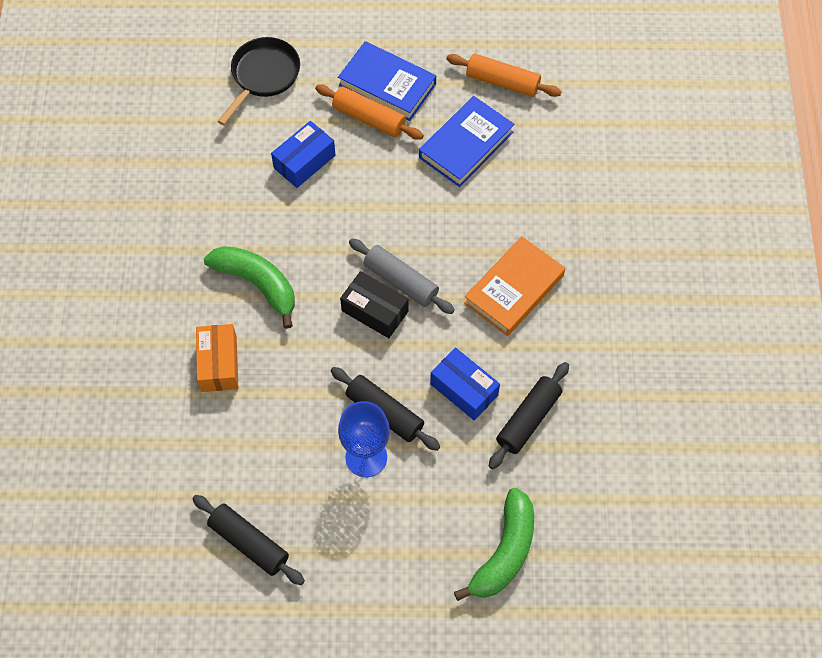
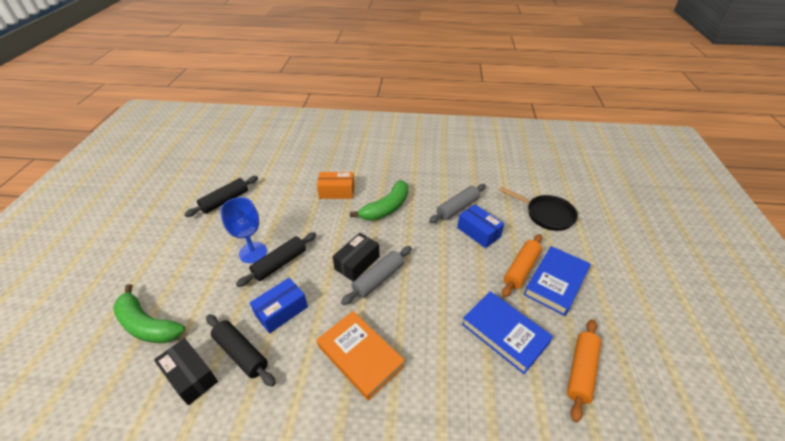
camera: 95 degrees right, 20 degrees down
(254, 186) = (457, 208): none -> grey rolling pin
(564, 466) = (190, 376): none -> black box

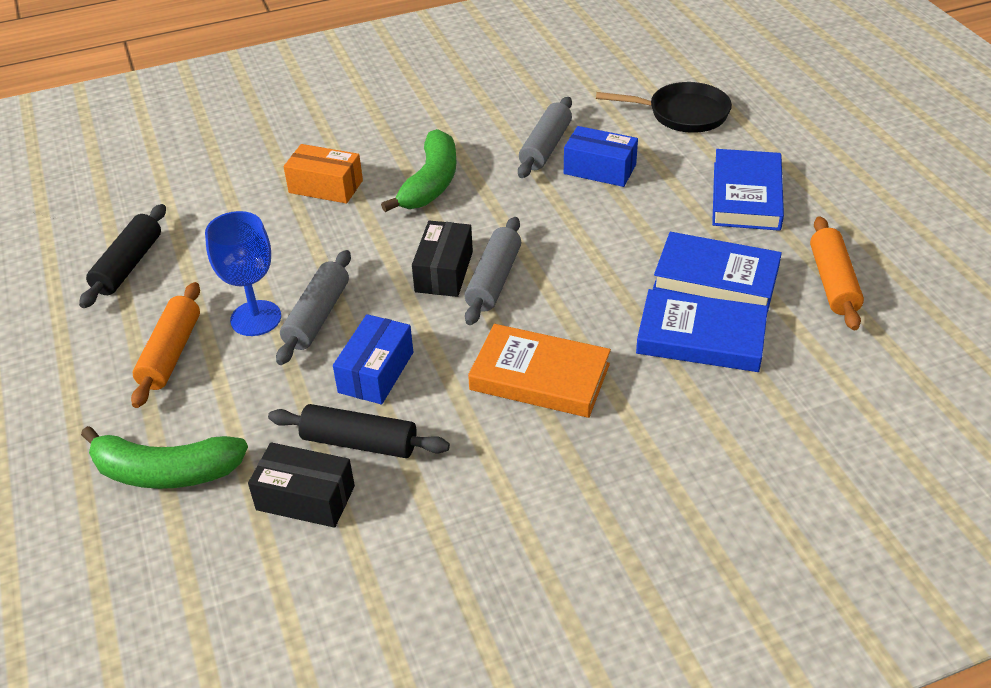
camera: 25 degrees left, 0 degrees up
(280, 264) = (317, 316): black rolling pin -> grey rolling pin
(337, 192) = (326, 186): orange box -> orange box turned 45 degrees clockwise
(470, 373) = (701, 337): none -> blue book
(521, 269) = (691, 196): orange rolling pin -> orange rolling pin (171, 353)

